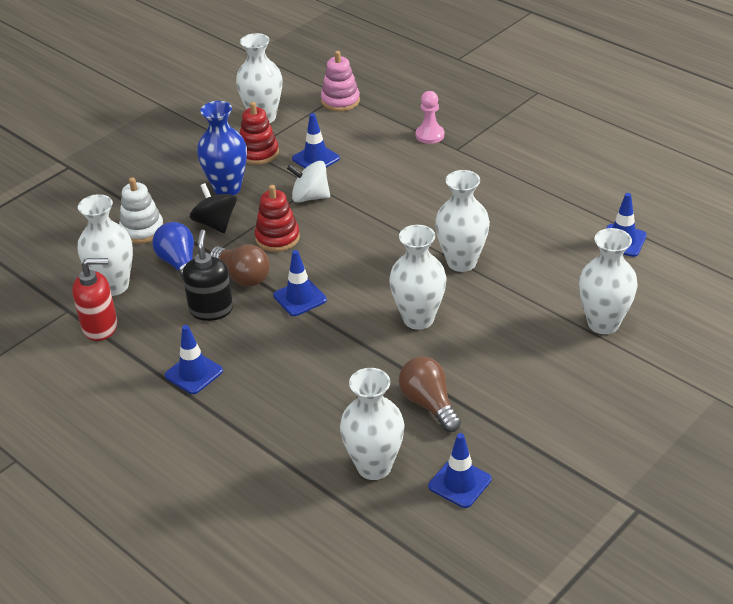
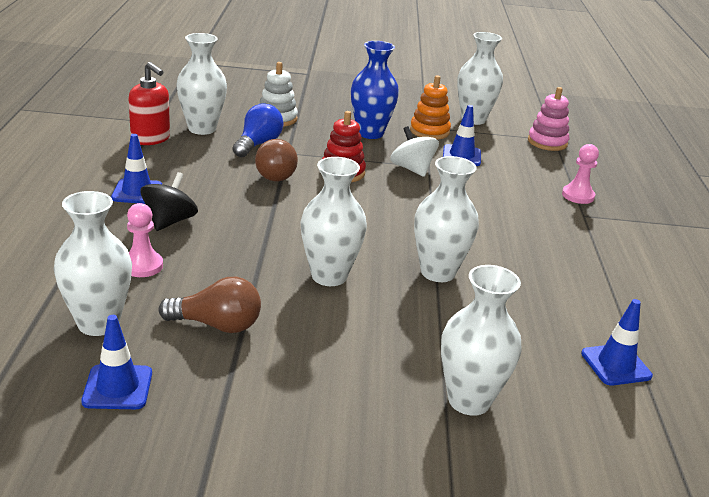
camera: 45 degrees right, 10 degrees down
(211, 309) = (221, 174): black soap dispenser -> none
(215, 223) = (323, 142): black spinning top -> black spinning top (169, 221)
(258, 153) = (429, 131): red stacking toy -> orange stacking toy
(300, 298) = (282, 207): blue traffic cone -> none
(316, 414) = (142, 266): none -> pink pawn
(429, 404) = (217, 325): brown light bulb -> brown light bulb turned 75 degrees clockwise

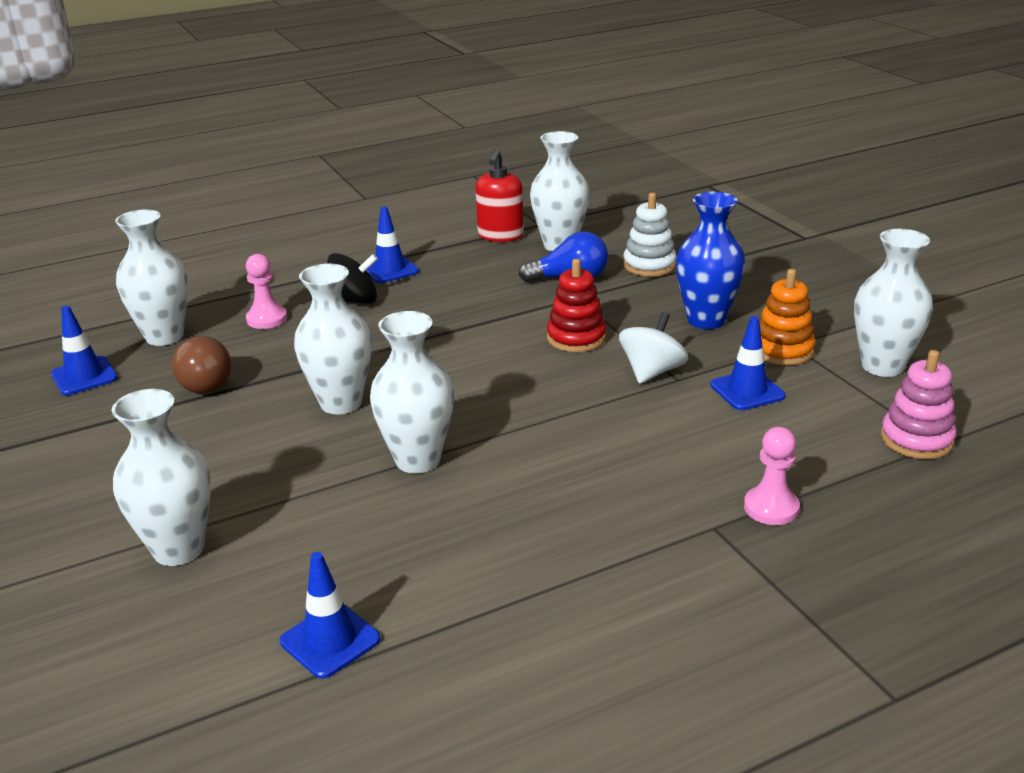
camera: 65 degrees right, 0 degrees up
(277, 173) = (519, 309): brown light bulb -> none

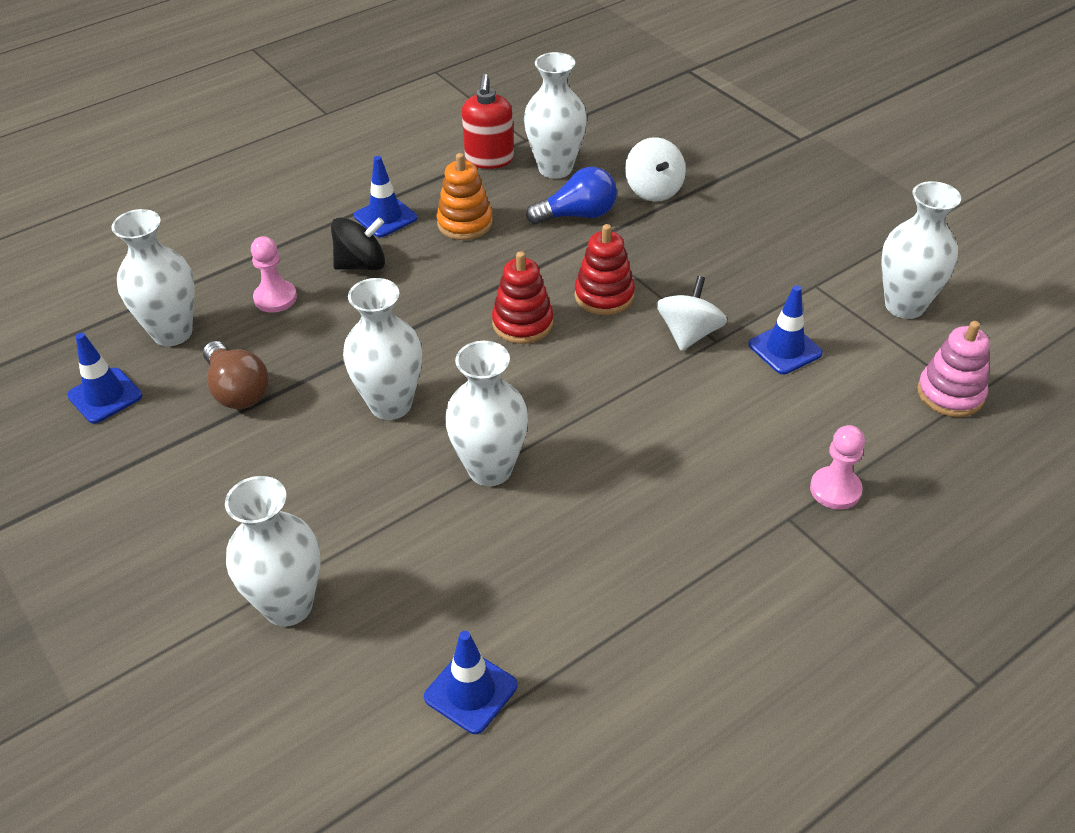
camera: 10 degrees left, 15 degrees up
(490, 353) = (522, 323): none -> red stacking toy
(649, 265) = (653, 190): white stacking toy -> white spinning top
(706, 320) = (726, 260): blue vase -> none
(782, 350) = (808, 294): orange stacking toy -> orange stacking toy (465, 223)

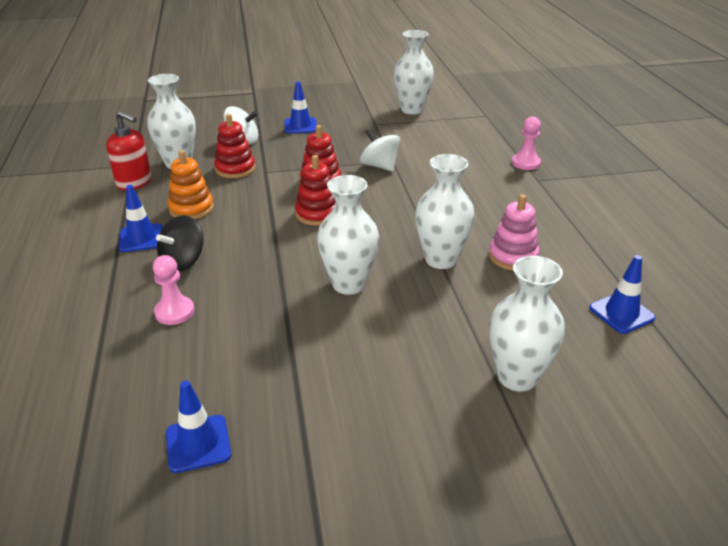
camera: 65 degrees left, 10 degrees down
(172, 332) = (154, 381): white vase -> none
(237, 390) = (267, 356): brown light bulb -> none
(361, 264) = (183, 261): black spinning top -> black spinning top turned 150 degrees counterclockwise
(577, 215) = (235, 169): blue light bulb -> red stacking toy
(785, 349) = (416, 145): blue traffic cone -> blue traffic cone (300, 126)
(950, 394) = (481, 119): pink stacking toy -> pink stacking toy (513, 257)

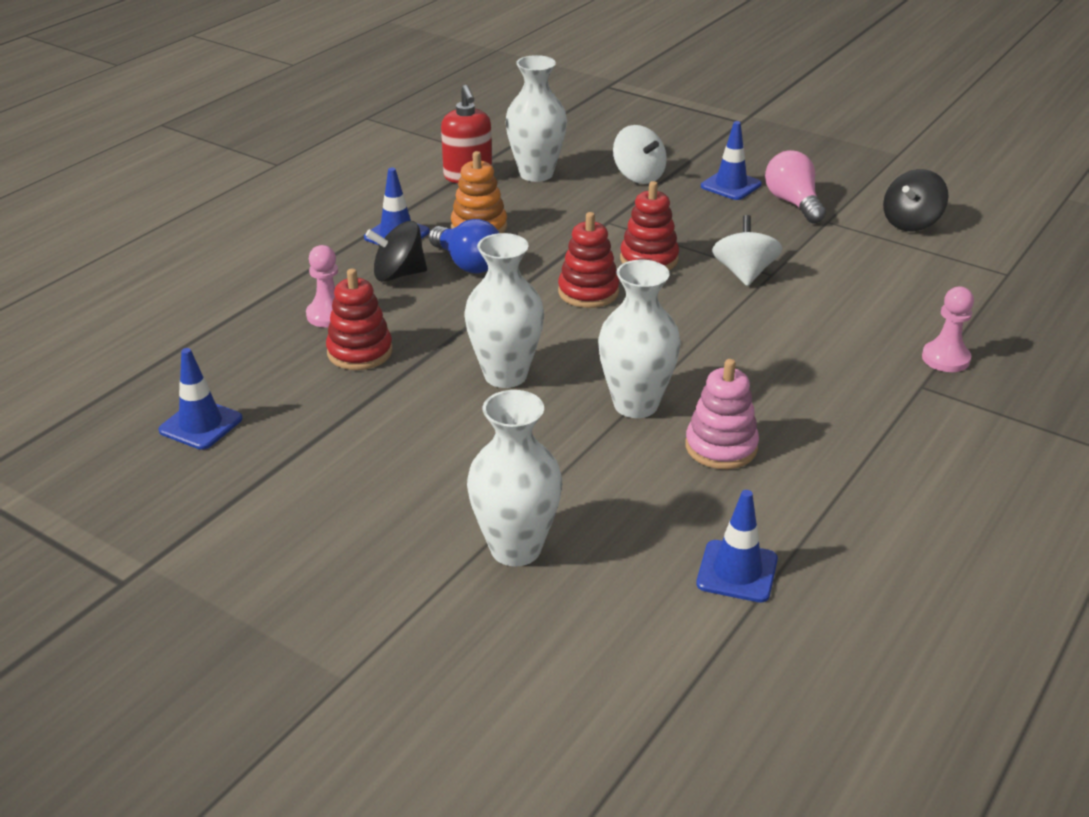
camera: 45 degrees right, 0 degrees up
(219, 233) = (467, 264): none -> blue light bulb
(235, 169) = (582, 205): red stacking toy -> red stacking toy (360, 352)
(345, 122) = (793, 203): none -> pink light bulb
(412, 110) = (911, 223): white vase -> black spinning top

